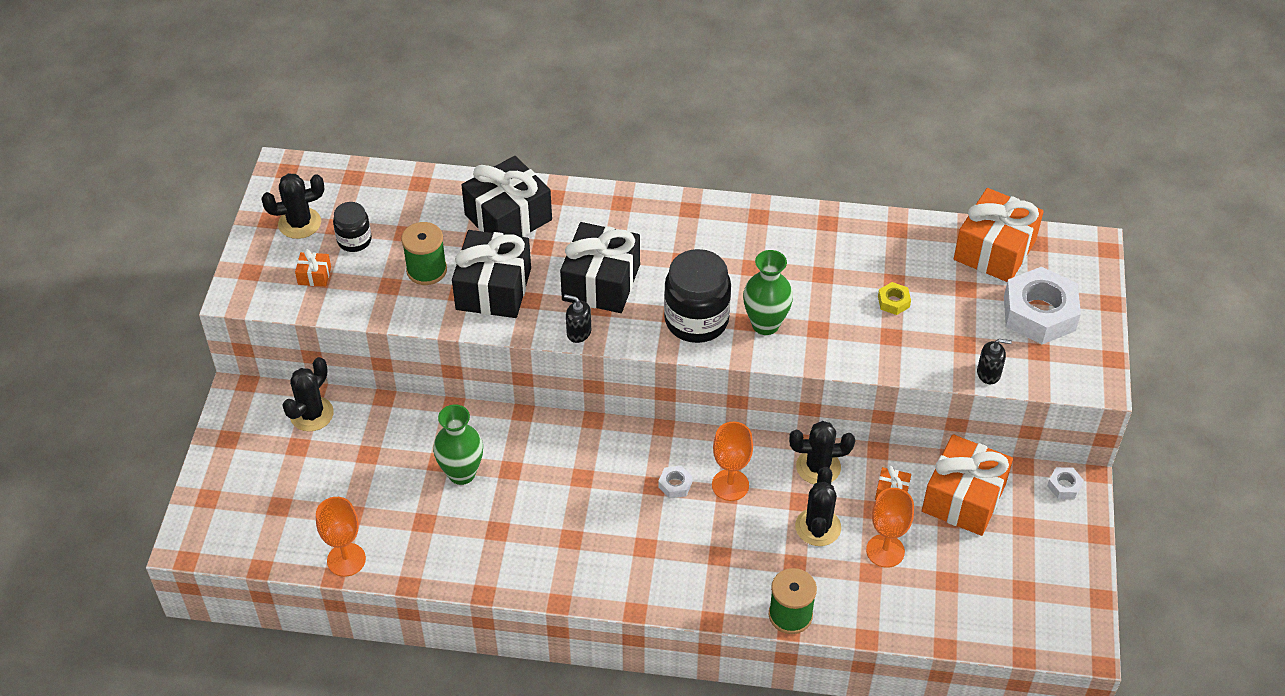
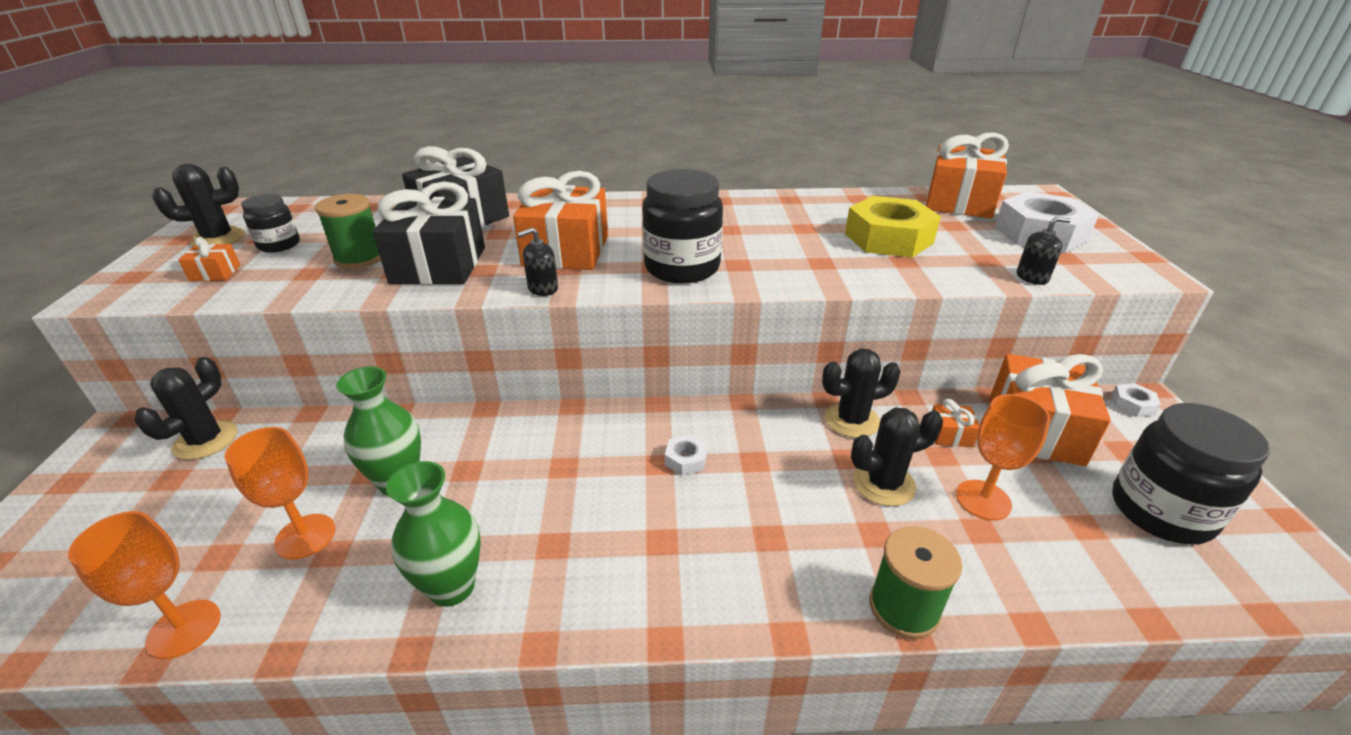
camera: 10 degrees left, 15 degrees down
(578, 332) = (543, 288): black soap dispenser -> black soap dispenser turned 45 degrees counterclockwise
(601, 282) = (566, 251): black gift -> orange gift
(730, 485) = (755, 451): orange goblet -> orange goblet (305, 536)
(765, 324) = (761, 264): green vase -> green vase (452, 587)
(818, 527) = (883, 484): black cactus -> black cactus turned 75 degrees clockwise
(893, 302) = (888, 238): yellow nut -> yellow nut, size x2.33
(1011, 579) = (1161, 511): none -> black jar

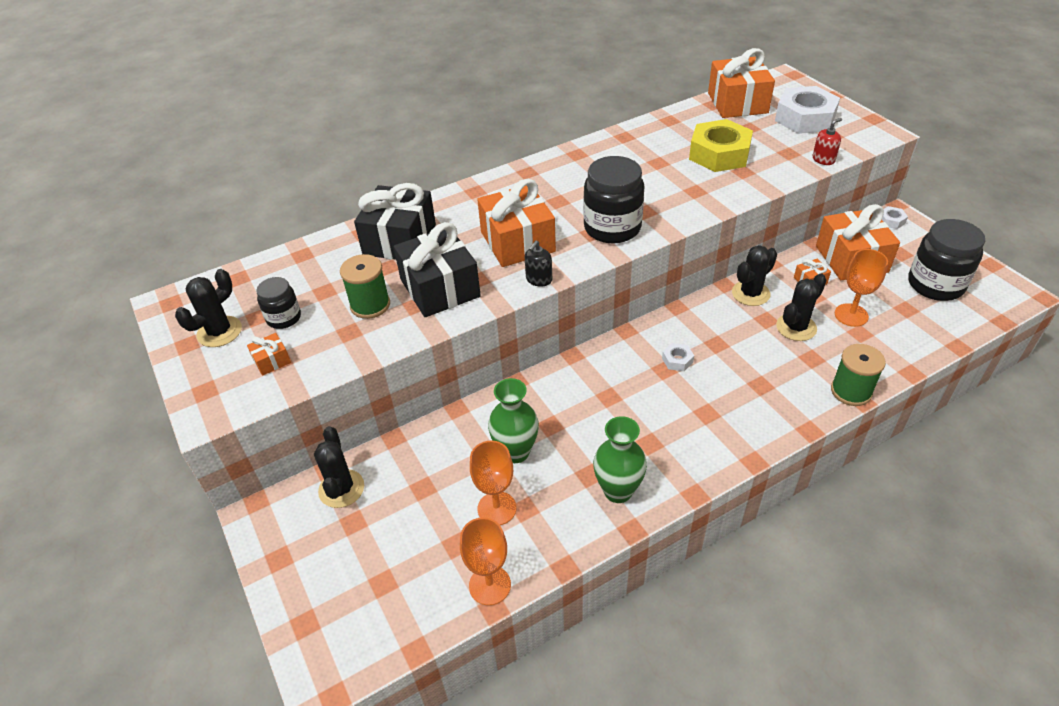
camera: 25 degrees left, 10 degrees up
(1032, 277) = (823, 159): black soap dispenser -> red soap dispenser

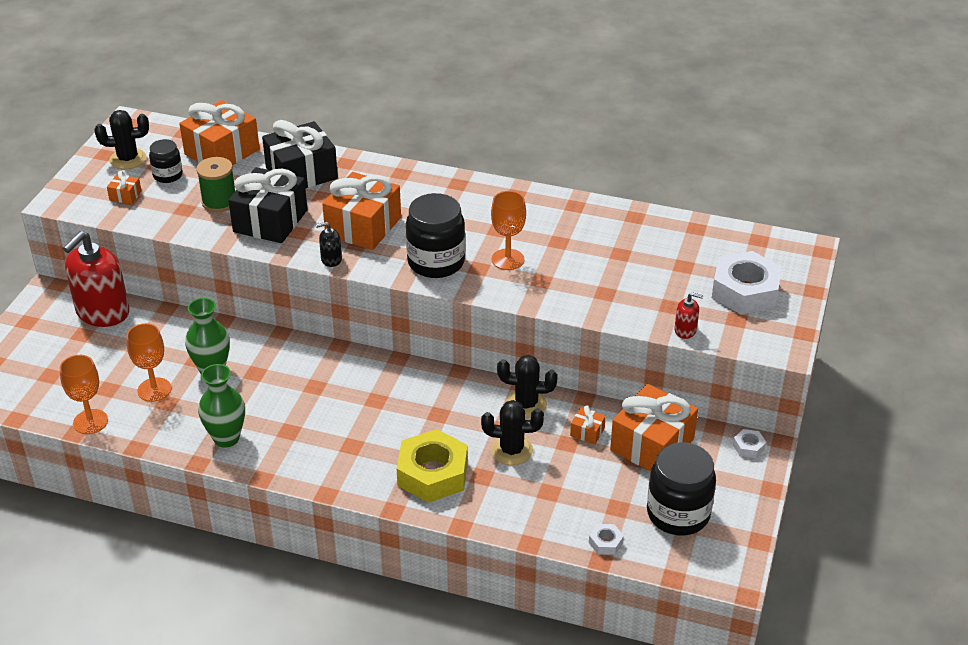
camera: 45 degrees right, 5 degrees down
(341, 489) = (102, 312): black cactus -> red soap dispenser
(677, 360) = (394, 402): white nut -> white nut (605, 542)
(719, 154) = (615, 268): yellow nut -> yellow nut (432, 474)
(737, 103) = (718, 241): orange gift -> orange gift (222, 152)
(851, 315) = (567, 476): orange goblet -> orange goblet (508, 259)
(851, 391) = (465, 515): green spool -> none

